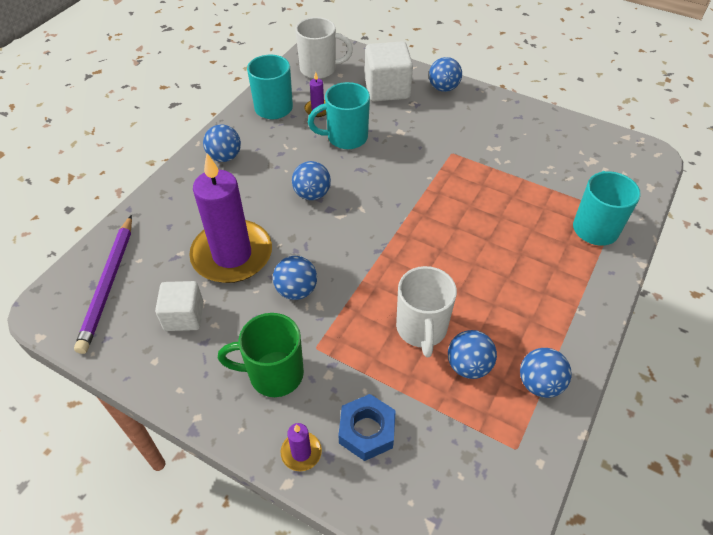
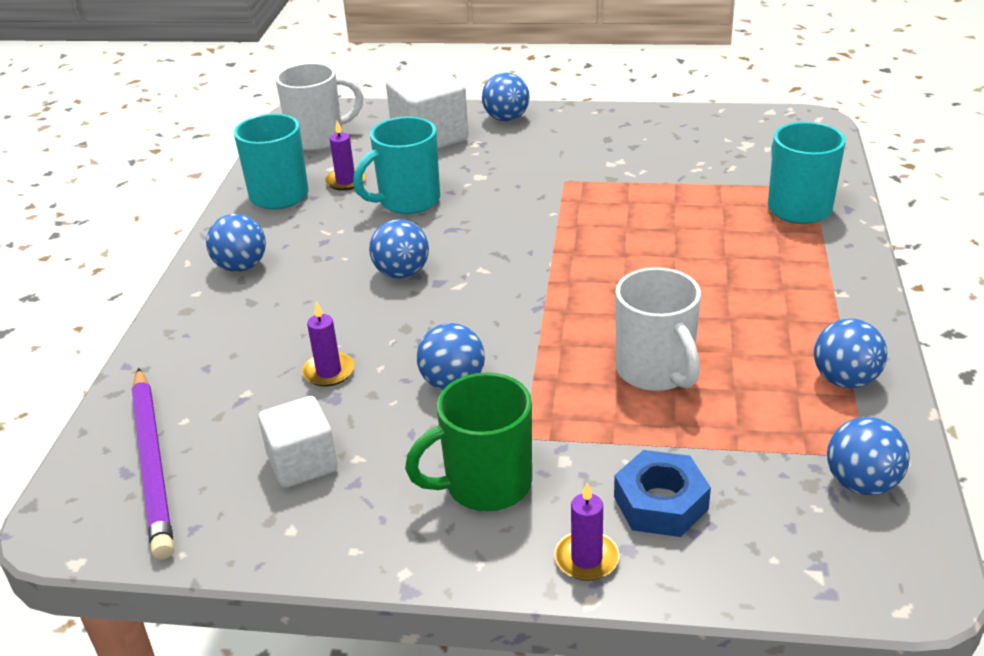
camera: 20 degrees left, 15 degrees down
(232, 255) = (329, 372): purple candle -> purple candle, size x0.40
(468, 366) = (744, 390): blue ball -> blue ball (861, 483)

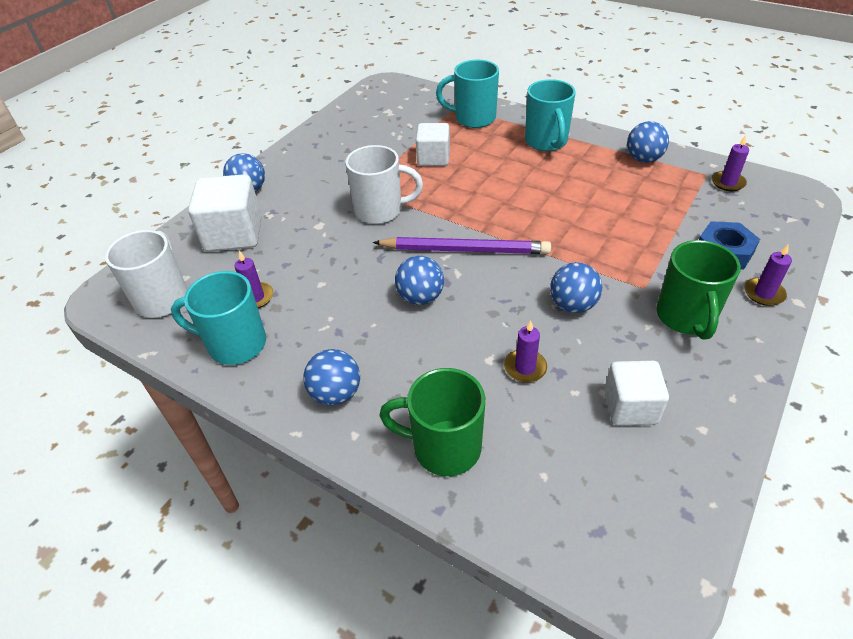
camera: 65 degrees left, 10 degrees up
(152, 463) = (594, 508): purple pencil -> purple pencil (464, 250)
(198, 348) = (444, 447): none -> green mug
(407, 201) = (320, 270): turquoise mug -> turquoise mug (546, 142)
(656, 372) = (604, 217): white mug -> white mug (380, 211)
(671, 205) = (433, 158): none -> white cube
(861, 483) = (728, 183): blue ball -> purple candle

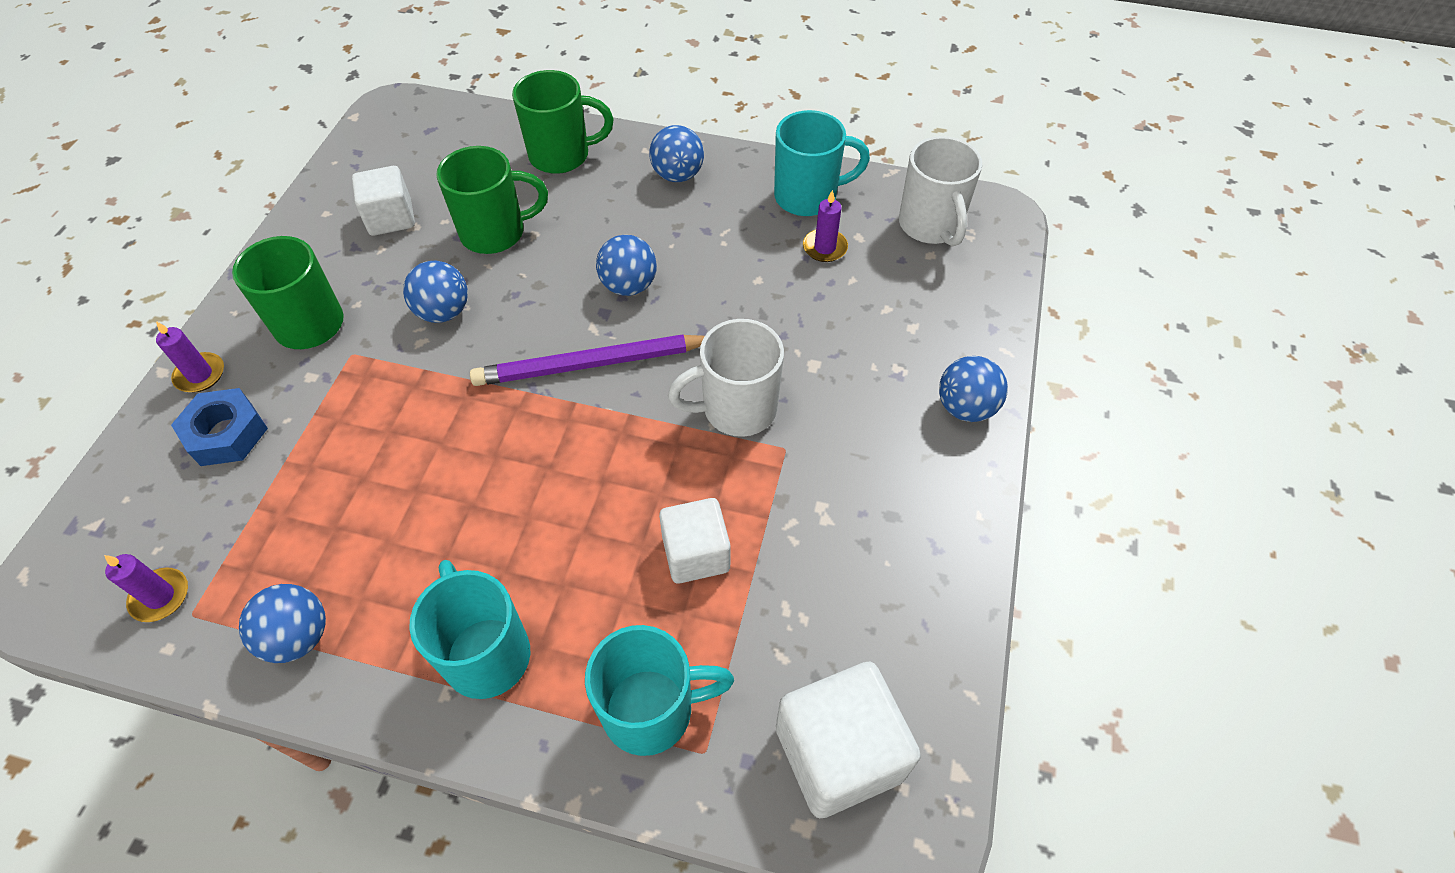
camera: 160 degrees right, 10 degrees up
(234, 234) = (921, 325): white cube -> white cube (838, 753)
(525, 368) = (495, 233): purple candle -> green mug

